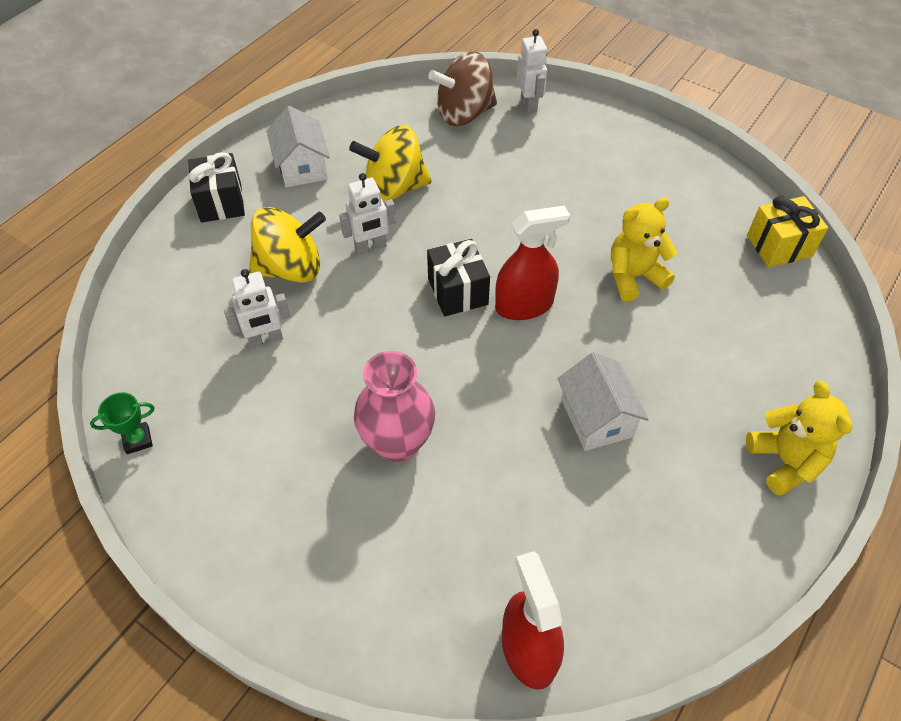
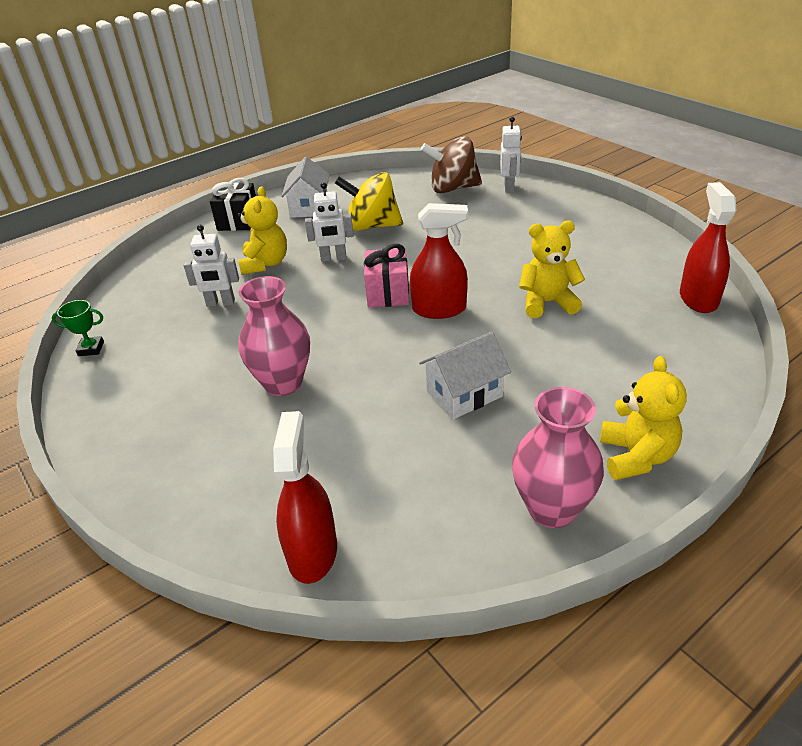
camera: 20 degrees right, 15 degrees down
(290, 268) = (265, 264): yellow spinning top -> yellow teddy bear
(457, 291) = (388, 293): black gift -> pink gift
(596, 418) = (464, 394): white house -> white house turned 60 degrees clockwise
(731, 541) = (552, 508): none -> pink vase
(779, 246) = (698, 299): yellow gift -> red spray bottle

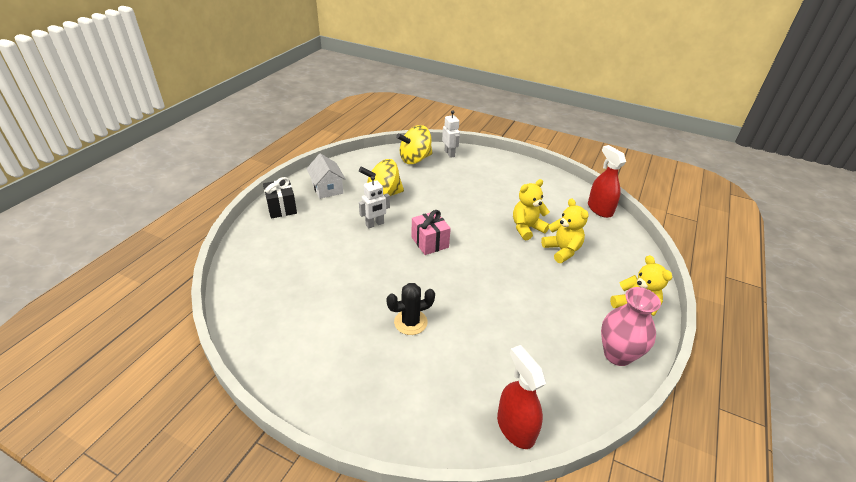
camera: 30 degrees left, 0 degrees up
(91, 349) = (246, 335): green trophy -> none
(220, 303) = (320, 275): white robot -> none
(265, 264) = (329, 238): yellow teddy bear -> yellow teddy bear (562, 250)
(283, 383) = (410, 322): pink vase -> black cactus
(439, 309) = (469, 246): red spray bottle -> none
(453, 188) = (415, 159): brown spinning top -> yellow spinning top
(464, 394) = (524, 299): white house -> none

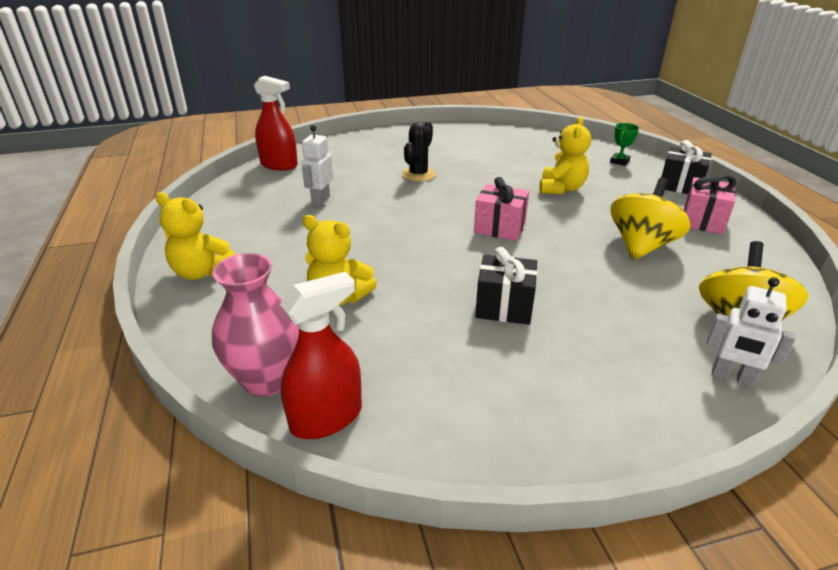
camera: 140 degrees right, 5 degrees down
(262, 244) = (619, 161): none -> green trophy
(327, 188) = (702, 221): white house -> pink gift
(375, 224) = (580, 215): white robot -> white robot (320, 200)
(490, 207) = (504, 307): none -> black gift
(526, 228) = (416, 303): yellow teddy bear -> yellow teddy bear (561, 188)
(600, 209) = (326, 417): red spray bottle -> red spray bottle turned 60 degrees counterclockwise
(617, 354) = (212, 228): pink vase -> pink vase (266, 380)

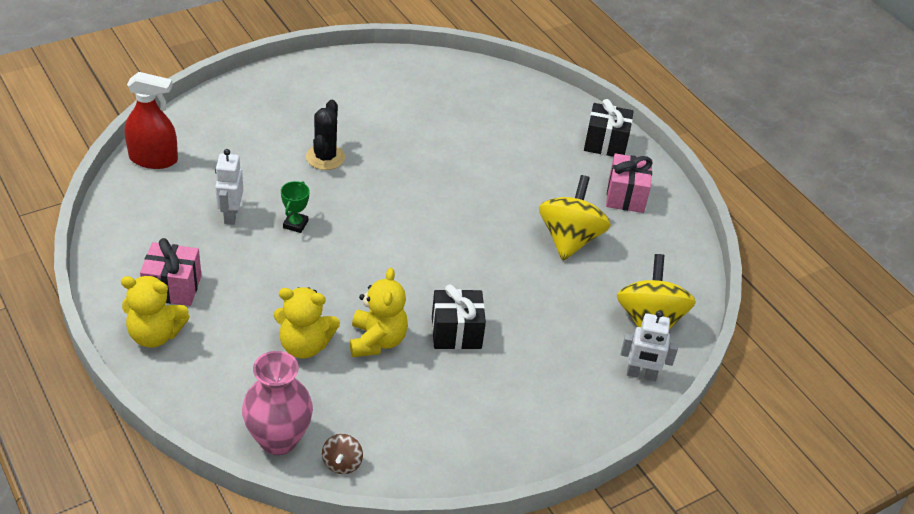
camera: 20 degrees left, 10 degrees up
(326, 417) = (342, 463): red spray bottle -> brown spinning top
(499, 228) = (432, 232): pink gift -> pink gift (173, 287)
(561, 188) = (485, 163): yellow teddy bear -> yellow teddy bear (377, 341)
(619, 161) = (542, 108): green trophy -> green trophy (295, 224)

